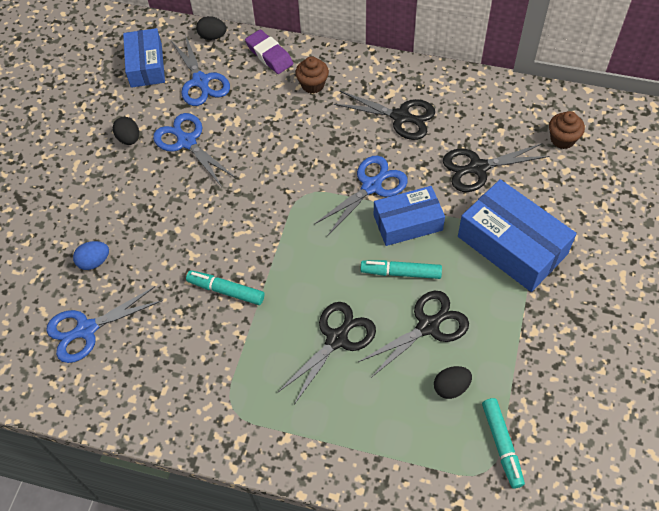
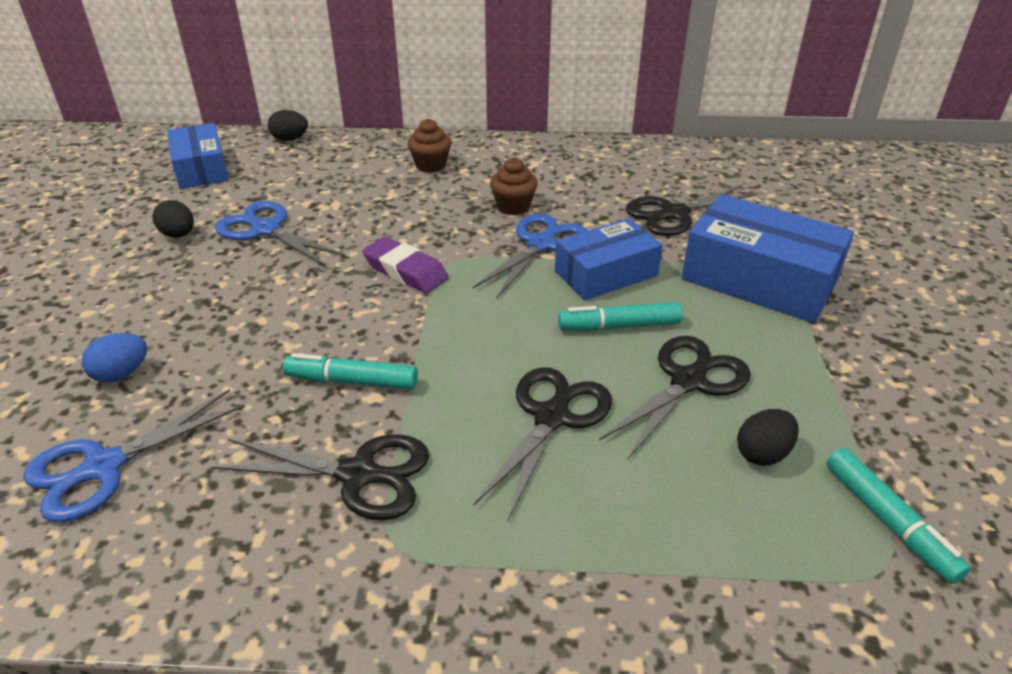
camera: 15 degrees left, 20 degrees down
(201, 81) = (279, 175): blue scissors -> none
(269, 55) = (367, 147): purple eraser -> purple eraser (405, 271)
(401, 117) = (555, 181): black scissors -> black scissors (359, 474)
(562, 139) = (763, 180): brown cupcake -> brown cupcake (513, 207)

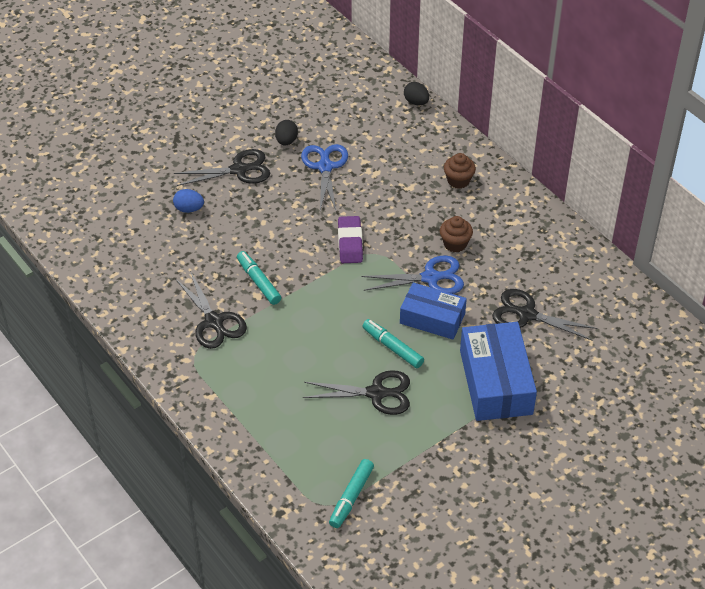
camera: 50 degrees right, 10 degrees up
(103, 467) = (145, 248): blue scissors -> none
(201, 169) = (346, 96): blue box -> none
(552, 416) = (304, 360): black scissors -> black scissors (239, 170)
(762, 453) = (352, 440): black egg -> none

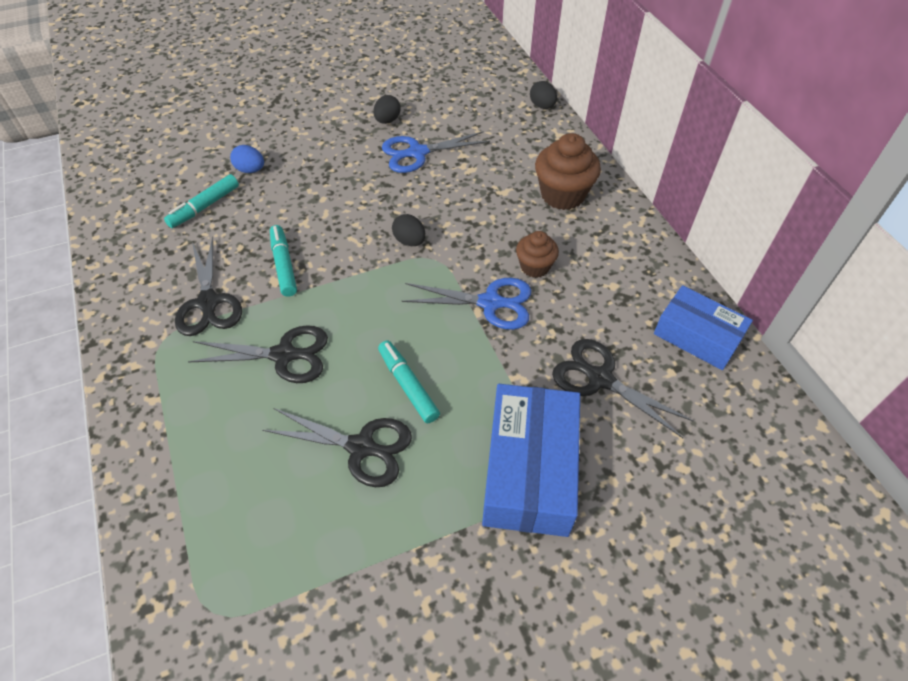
camera: 15 degrees right, 5 degrees up
(239, 170) = (324, 140): black scissors -> black scissors (284, 355)
(325, 166) = (417, 153): blue scissors -> blue scissors turned 120 degrees counterclockwise
(350, 243) = (409, 241): purple eraser -> black egg
(351, 497) = (256, 610): turquoise marker -> turquoise marker (204, 207)
(432, 318) = (474, 356): blue box -> blue box (697, 336)
(458, 181) = (562, 195): brown cupcake -> brown cupcake, size x1.65

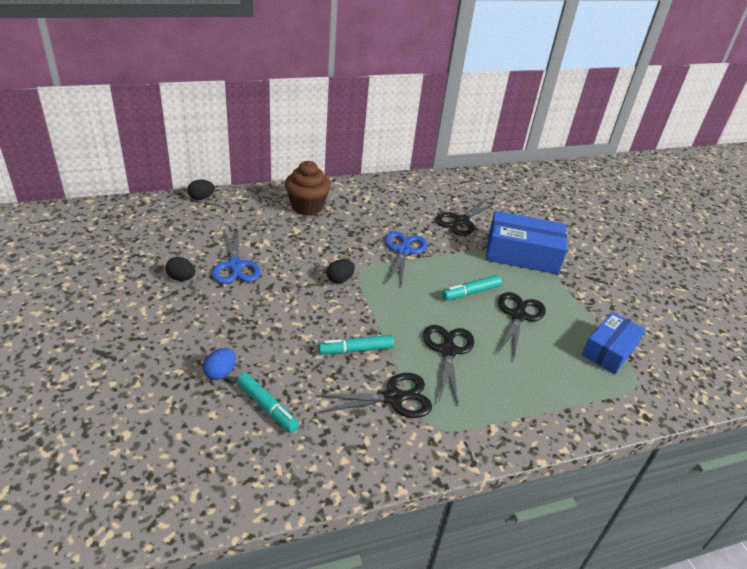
camera: 90 degrees left, 15 degrees down
(534, 267) = (373, 229): brown cupcake -> none
(697, 336) = (431, 185): blue box -> blue box (609, 350)

